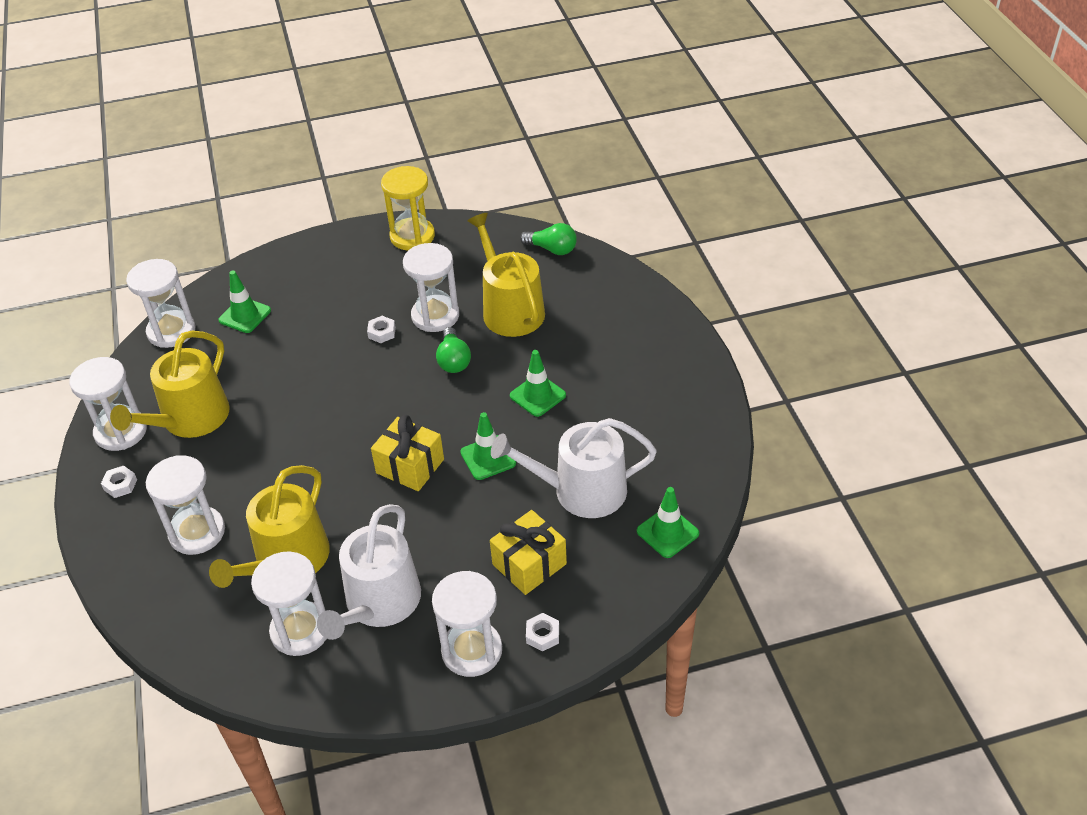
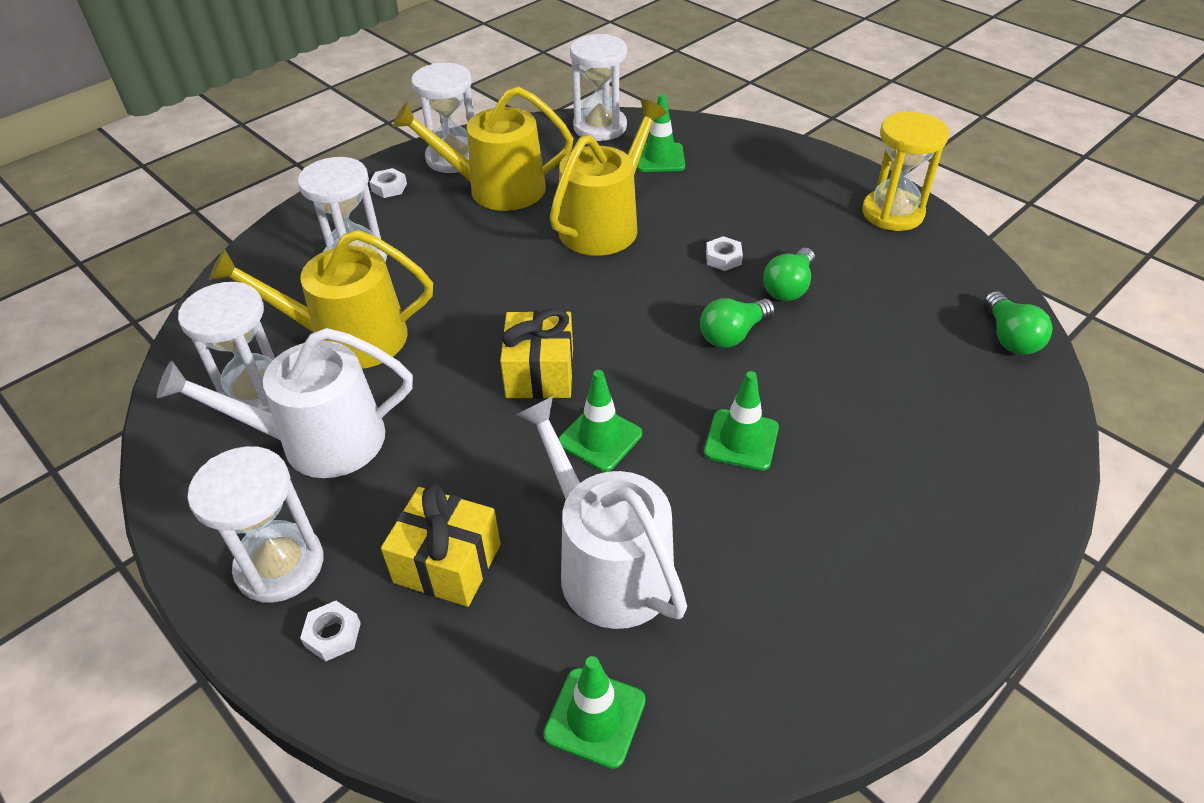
camera: 60 degrees right, 0 degrees up
(435, 316) = (789, 287): white hourglass -> green light bulb
(510, 309) = (863, 345): yellow watering can -> yellow watering can (604, 224)

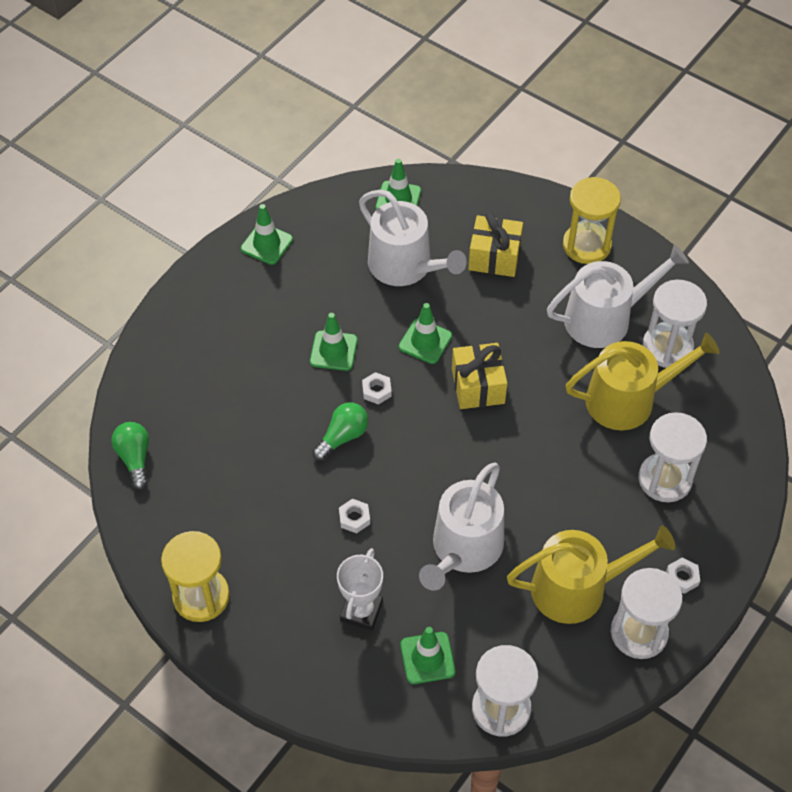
camera: 170 degrees right, 10 degrees up
(280, 565) = (586, 245): white hourglass -> yellow hourglass
(333, 635) = (540, 217): white nut -> white nut (376, 391)
(604, 224) = (464, 549): yellow watering can -> white watering can
(721, 191) = (361, 611): none -> white trophy
(789, 287) = (299, 491): green light bulb -> none
(865, 644) = (266, 244): none -> green traffic cone

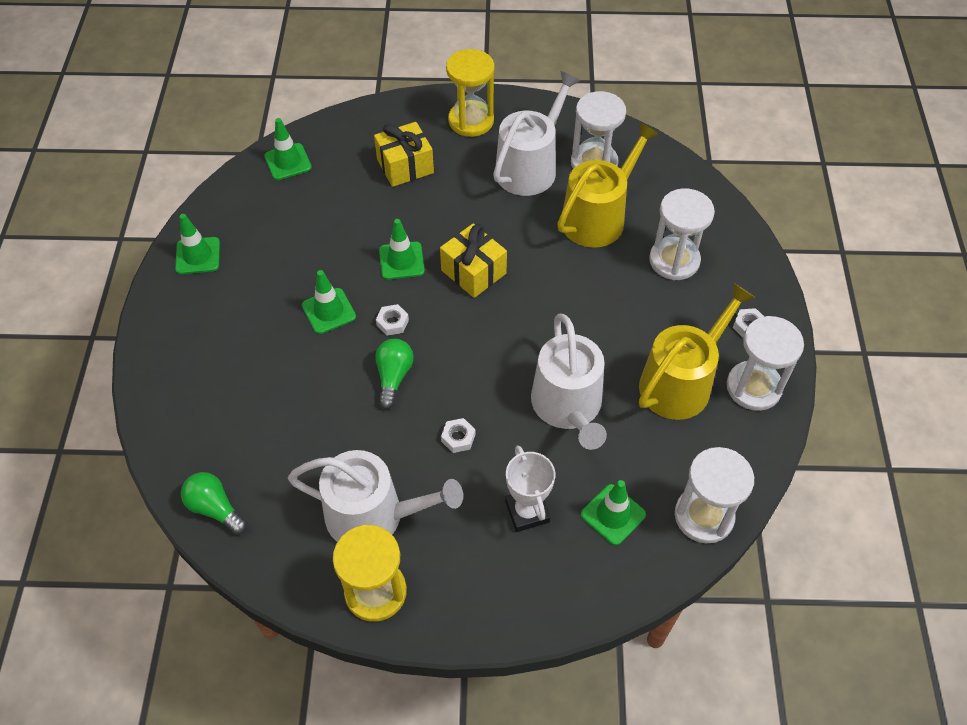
camera: 35 degrees left, 0 degrees up
(405, 266) = (337, 211): white watering can -> white watering can (374, 515)

